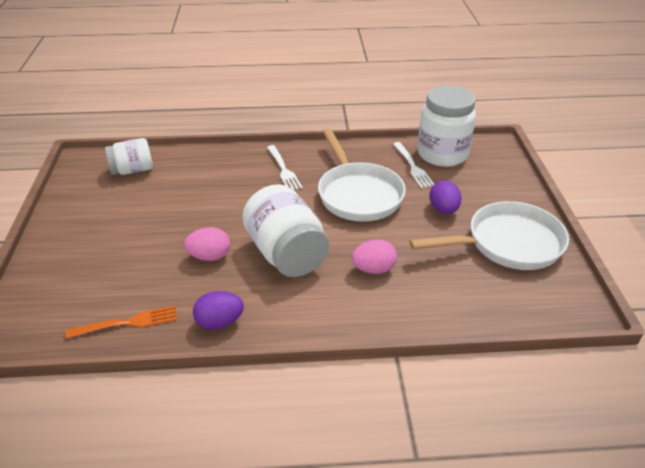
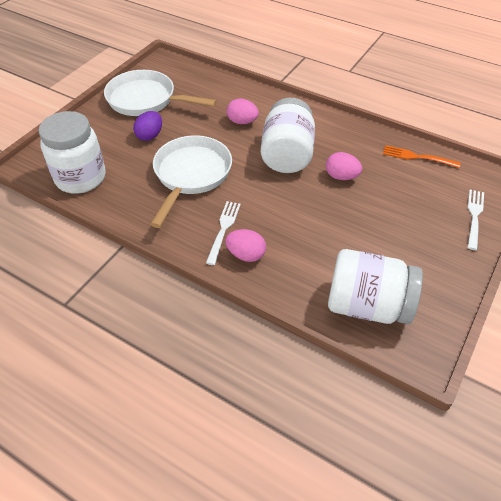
camera: 145 degrees left, 10 degrees up
(132, 170) = (367, 305): white jar -> white jar, size x1.66
(219, 322) = (359, 133): purple egg -> none
(249, 162) = (246, 255): none -> pink egg
(413, 166) = (119, 178): white fork -> white fork (474, 216)

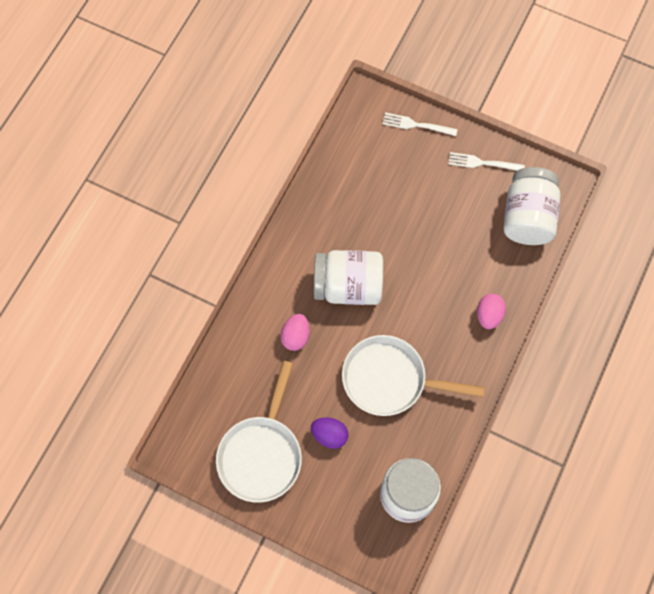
camera: 95 degrees left, 20 degrees up
(223, 229) = (461, 338): white fork -> white fork (483, 163)
(341, 177) = (376, 234): pink egg -> none
(417, 157) = (339, 163): orange fork -> none

